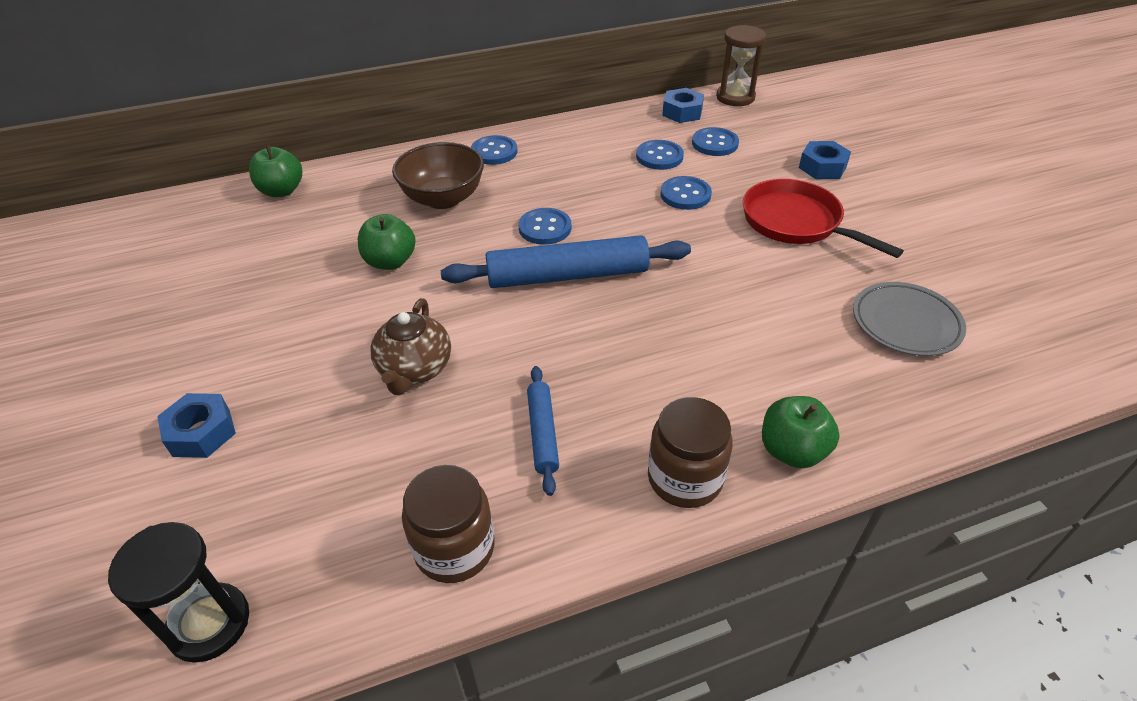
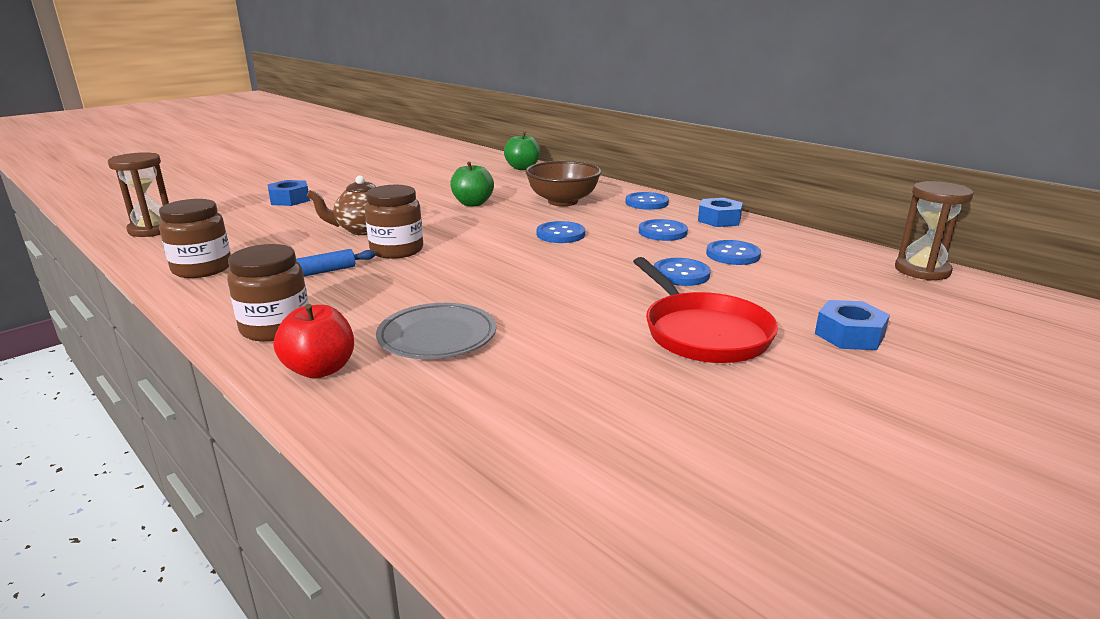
camera: 65 degrees right, 20 degrees down
(209, 624) = (152, 230): black hourglass -> brown hourglass
(510, 352) = (397, 250): none -> brown jar
(567, 275) = (504, 251): blue rolling pin -> none
(682, 112) = (837, 252): blue nut -> blue nut (719, 220)
(714, 143) = (800, 274): blue button -> blue button (662, 232)
(792, 451) = (320, 369): green apple -> red apple
(796, 222) = (702, 332): red pan -> red pan turned 135 degrees clockwise
(905, 323) = (567, 419): grey plate -> grey plate (437, 337)

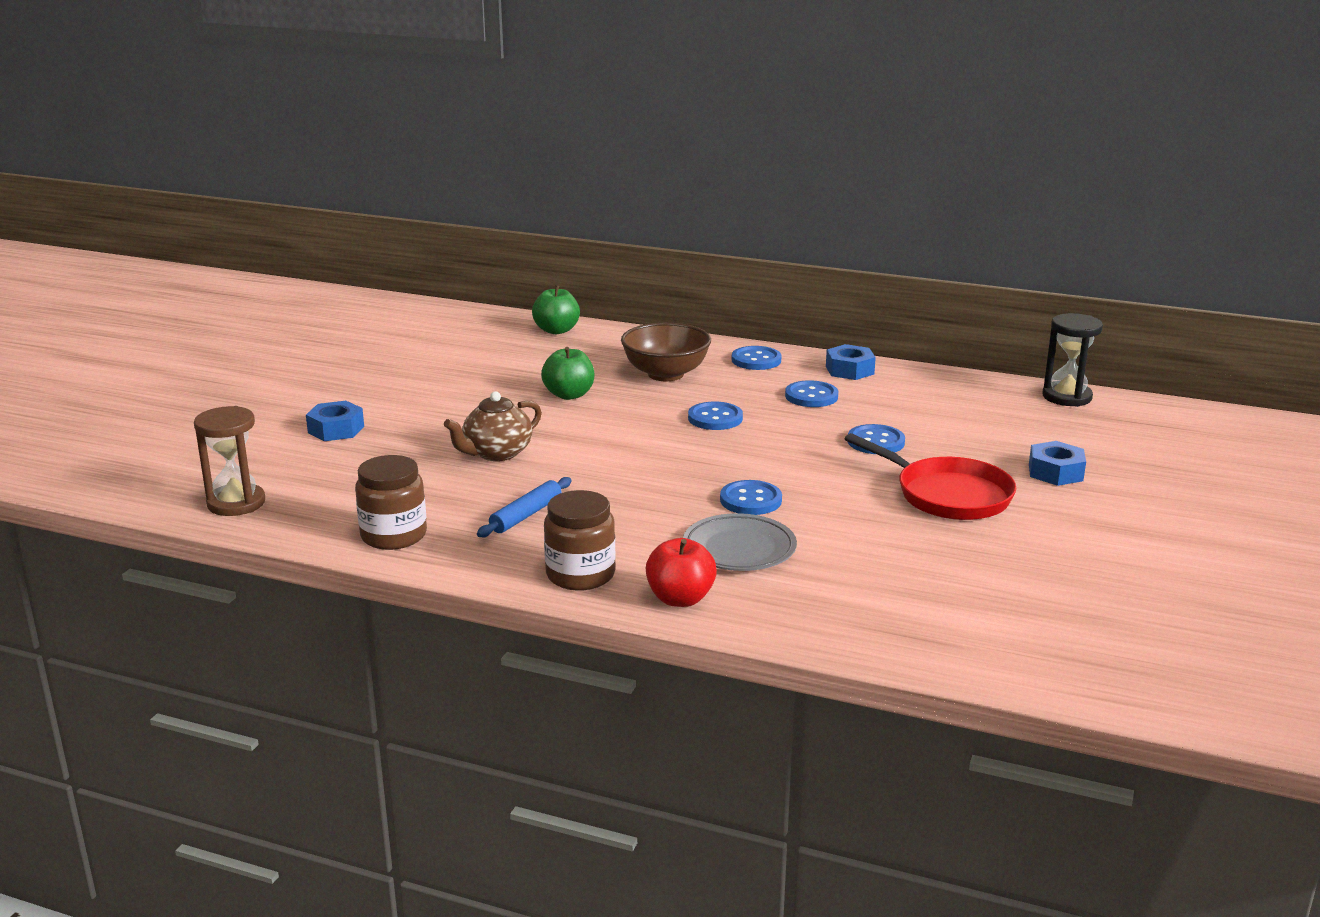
camera: 25 degrees left, 0 degrees up
(397, 250) = (572, 471): brown jar -> none
(733, 255) = (900, 411): blue button -> blue button (750, 500)
(922, 270) = (1067, 397): brown hourglass -> black hourglass

